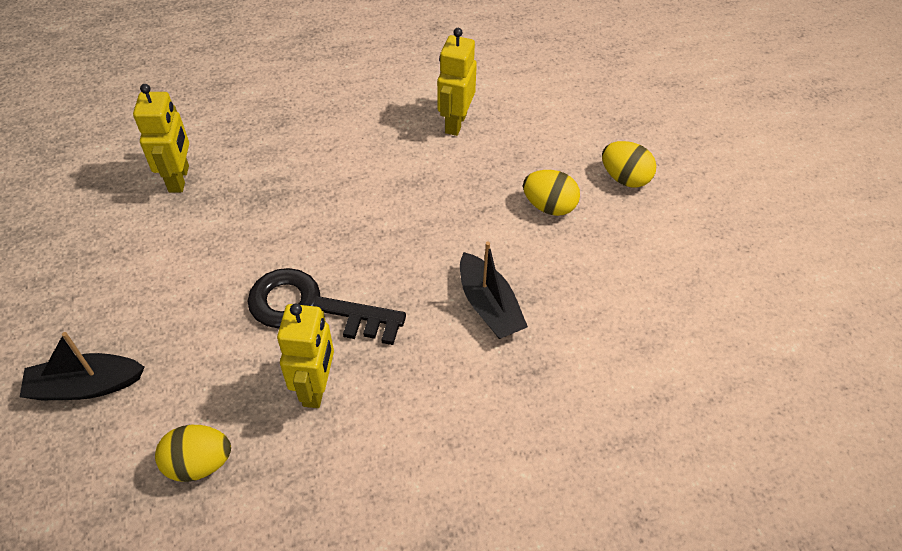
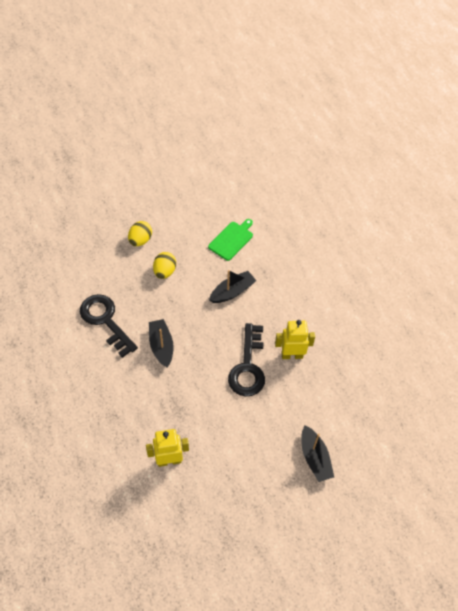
camera: 100 degrees left, 5 degrees up
(199, 463) = (340, 393): yellow egg -> none
(389, 188) = (161, 346): none -> black boat
(455, 123) = (105, 321): yellow robot -> black key
(624, 323) = (232, 240): none -> green cutting board

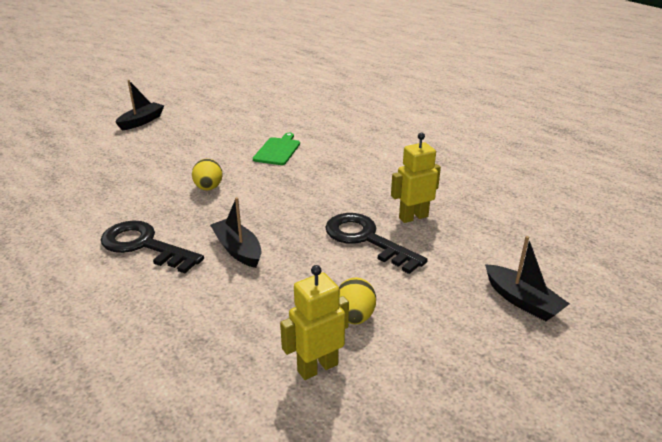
camera: 20 degrees left, 25 degrees down
(140, 240) = (164, 171): yellow egg -> yellow egg (355, 316)
(232, 292) = (303, 185): black boat -> black boat (141, 121)
(248, 366) = (366, 239): black key -> black key turned 150 degrees clockwise

